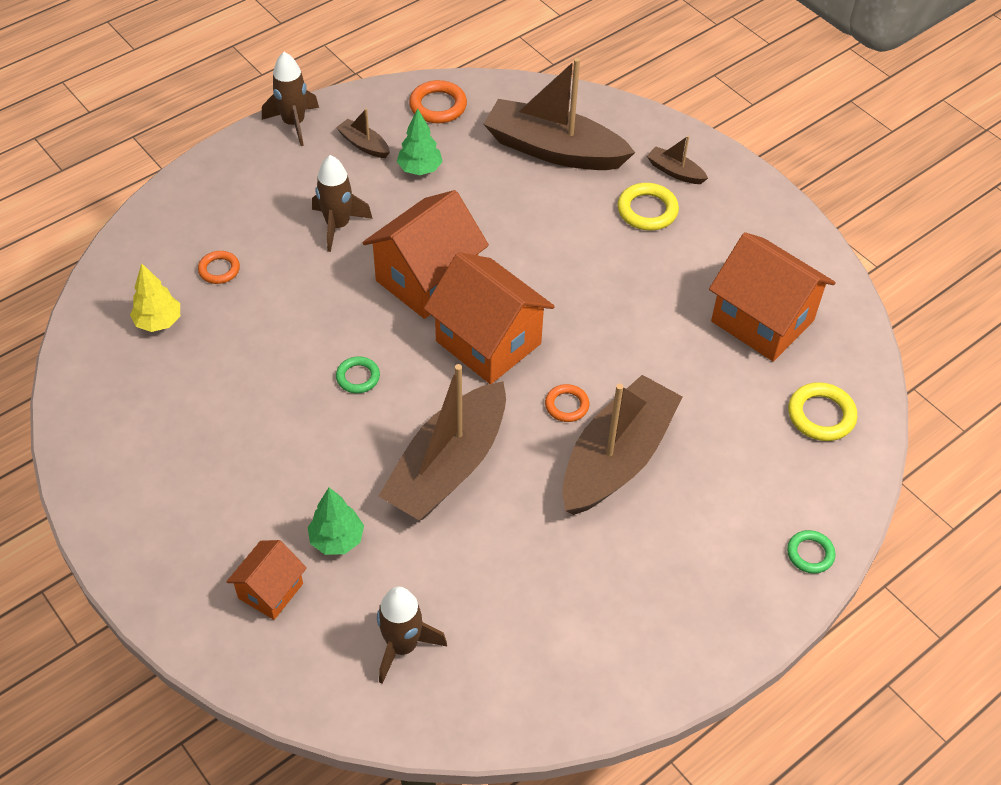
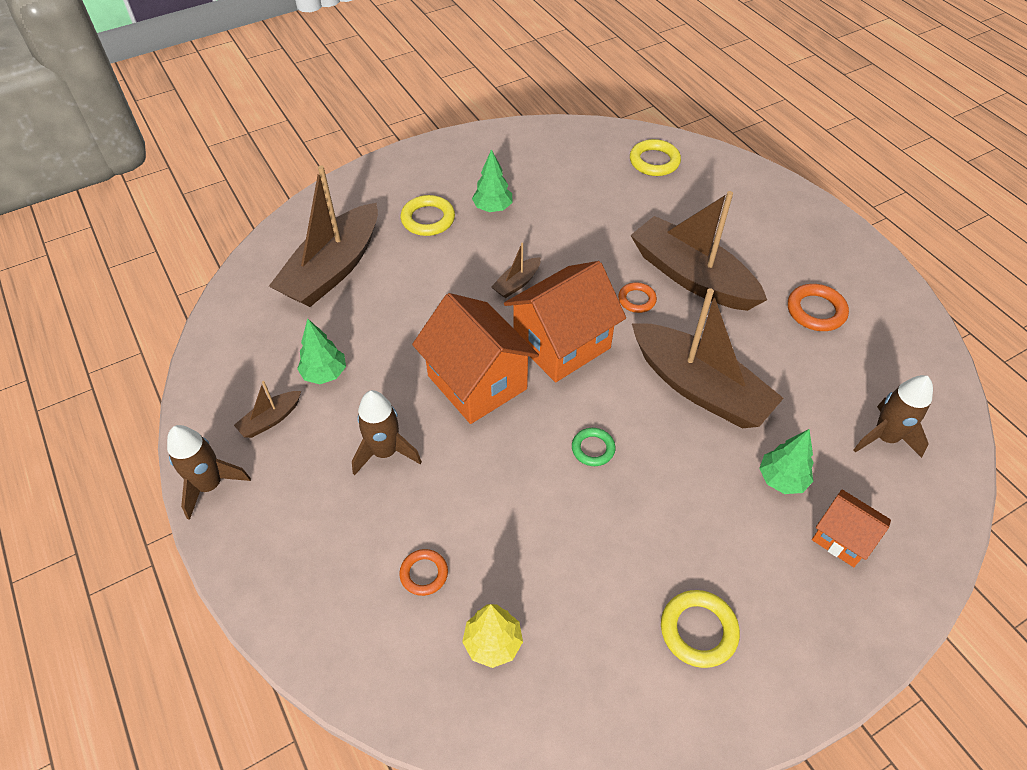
camera: 80 degrees left, 0 degrees up
(170, 466) = (698, 630): none -> yellow ring
(438, 106) = (236, 350): orange ring -> orange ring (816, 311)
(675, 172) = (387, 195): brown boat -> brown boat (517, 283)
(681, 263) = (492, 208): none -> green tree
(762, 321) = (561, 174): orange house -> none
(810, 554) = (774, 189): green ring -> none

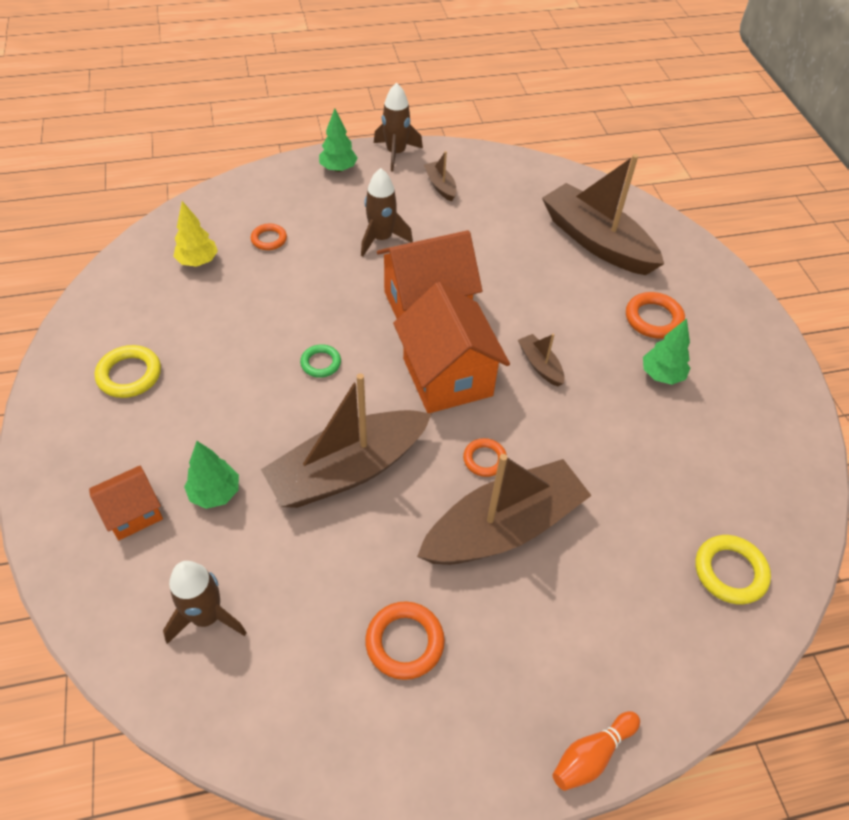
camera: 105 degrees right, 0 degrees up
(324, 374) = (474, 219): green tree -> green tree (338, 169)
(428, 219) = (653, 319): yellow ring -> orange ring
(818, 209) = (591, 755): none -> orange bowling pin

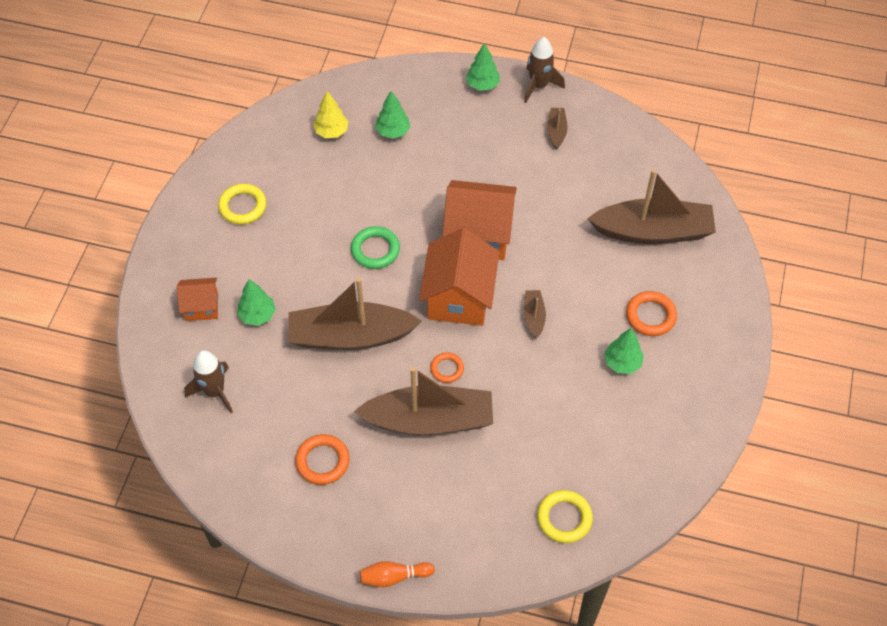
camera: 30 degrees right, 5 degrees up
(269, 239) = (393, 131): orange ring -> green tree
(321, 363) = (375, 250): green ring -> green ring, size x1.54
(381, 239) = (479, 163): brown rocket -> none
(596, 241) = (653, 231): brown boat -> brown boat turned 105 degrees clockwise

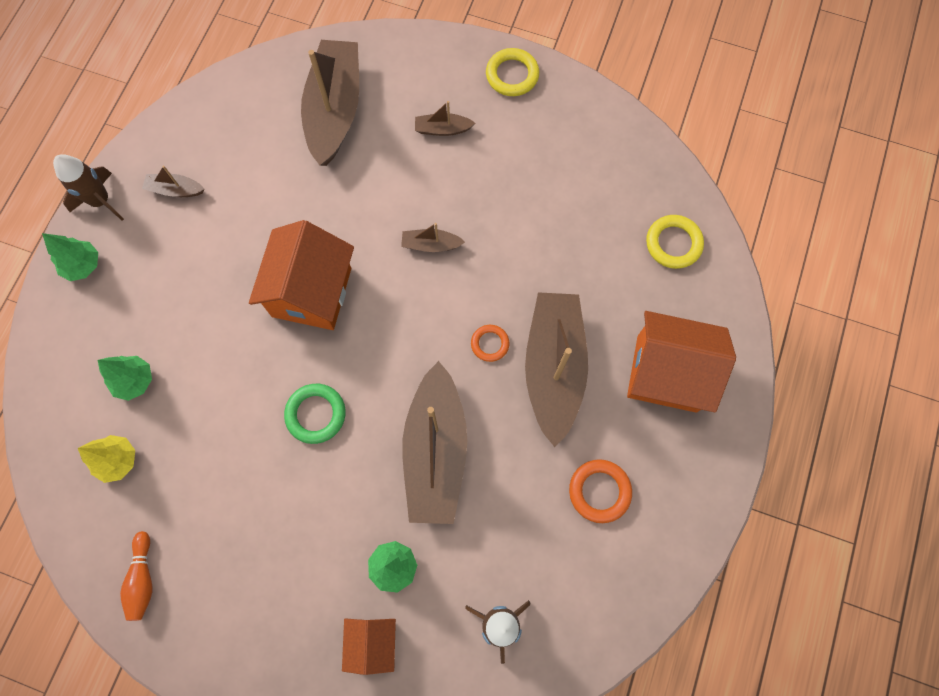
camera: 85 degrees left, 15 degrees up
(243, 206) = (220, 585): yellow ring -> yellow ring (512, 75)
(394, 577) = (737, 419): orange bowling pin -> orange bowling pin (143, 579)
(459, 298) = (396, 322): orange house -> orange house (666, 373)
(622, 363) = (497, 164): green tree -> none
(650, 316) = (442, 129): orange ring -> brown boat

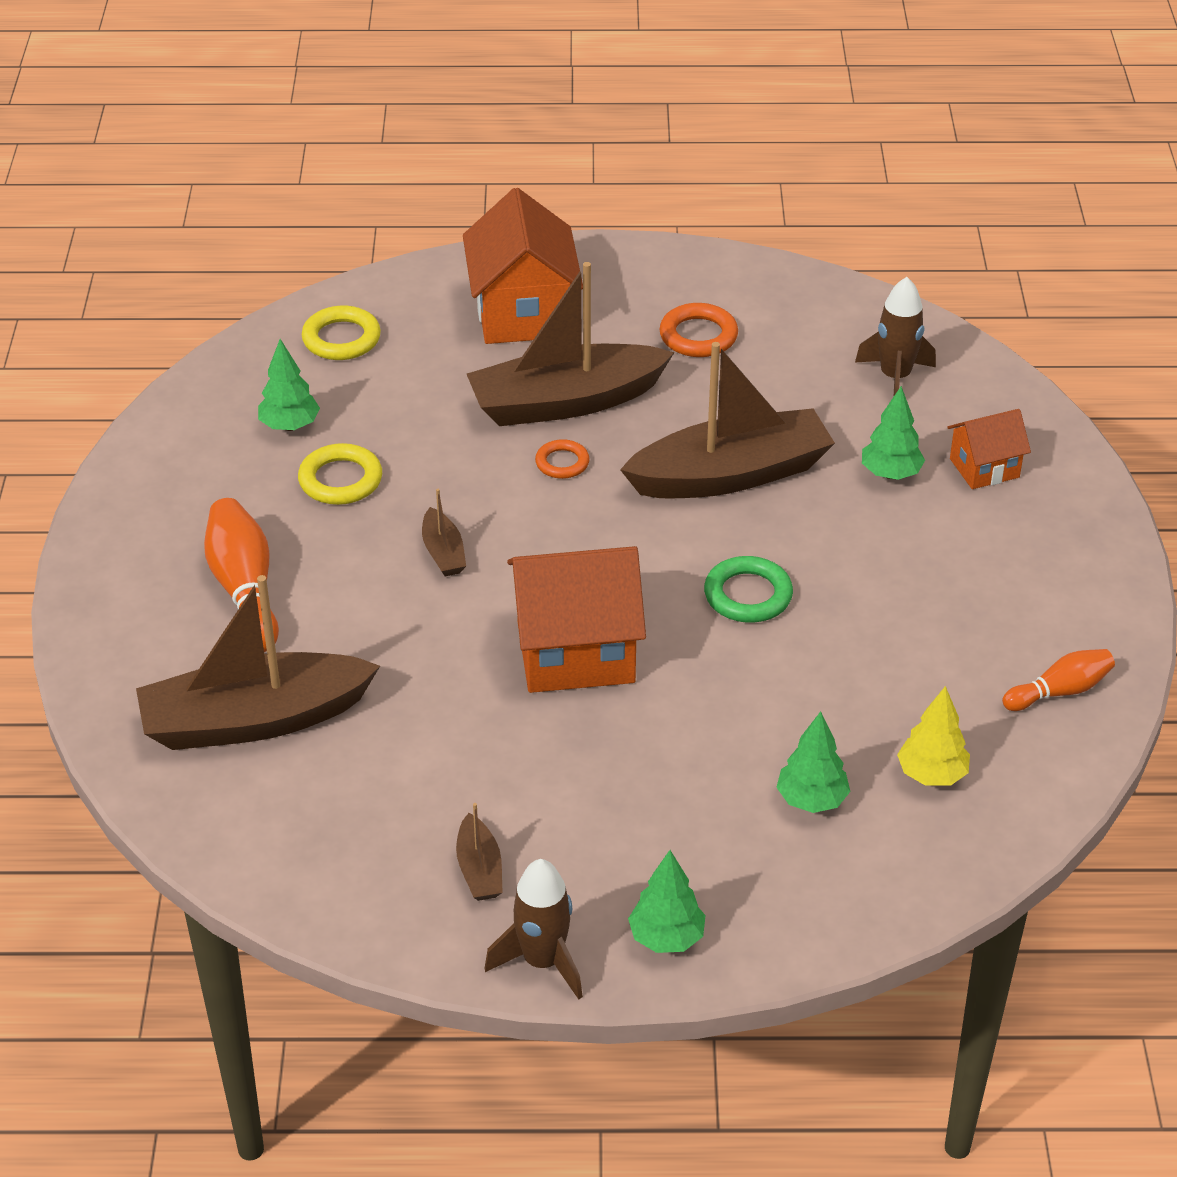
camera: 110 degrees left, 30 degrees down
(442, 129) = (245, 589): brown boat -> orange bowling pin
(512, 75) = (120, 540): yellow ring -> yellow ring (340, 480)
(588, 189) = (289, 426): none -> green tree

